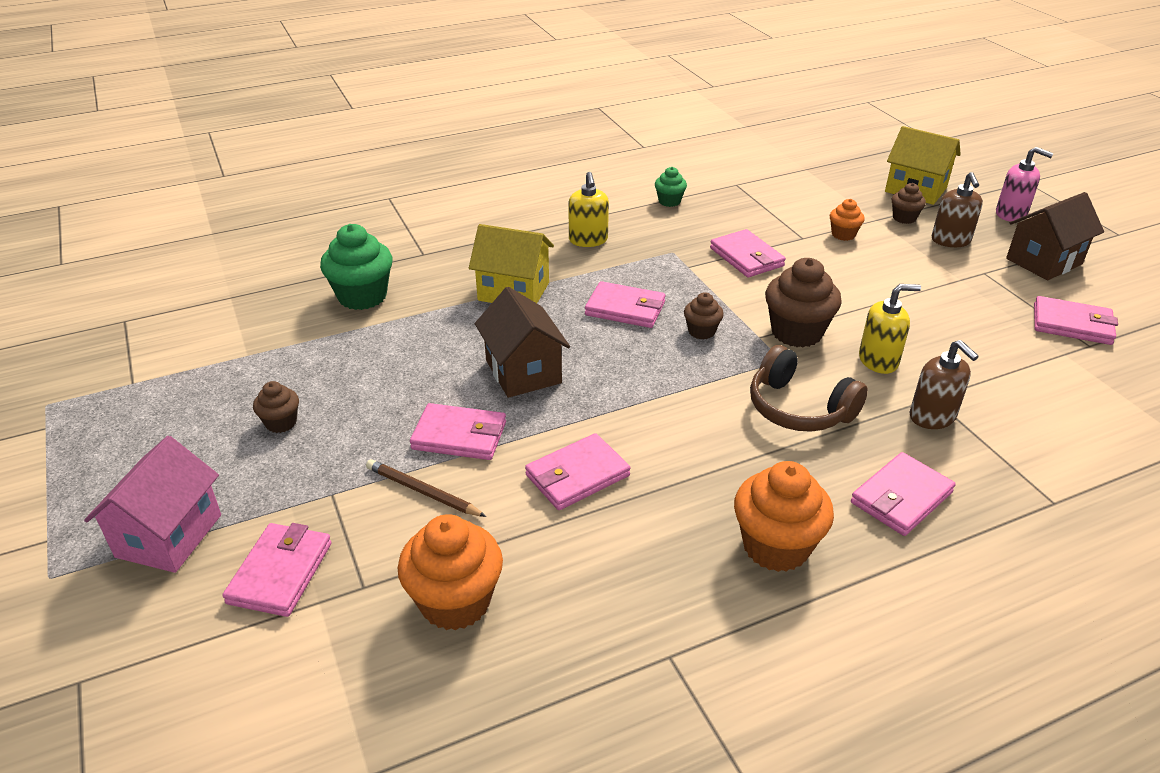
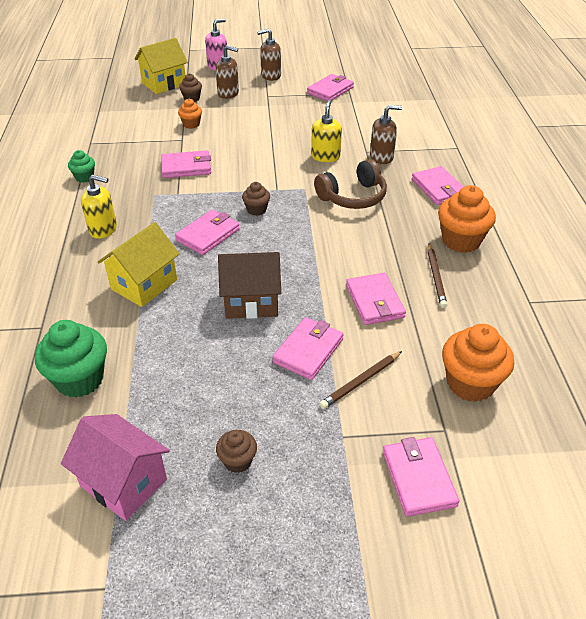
camera: 70 degrees left, 5 degrees up
(169, 536) = (353, 556): pink house -> pink house (123, 482)
(280, 572) = (418, 478): pink wallet -> pink wallet turned 45 degrees clockwise
(666, 530) = (436, 277): none -> brown pencil
(796, 332) = (281, 174): brown cupcake -> none
(1044, 261) = (270, 76): brown house -> brown soap dispenser

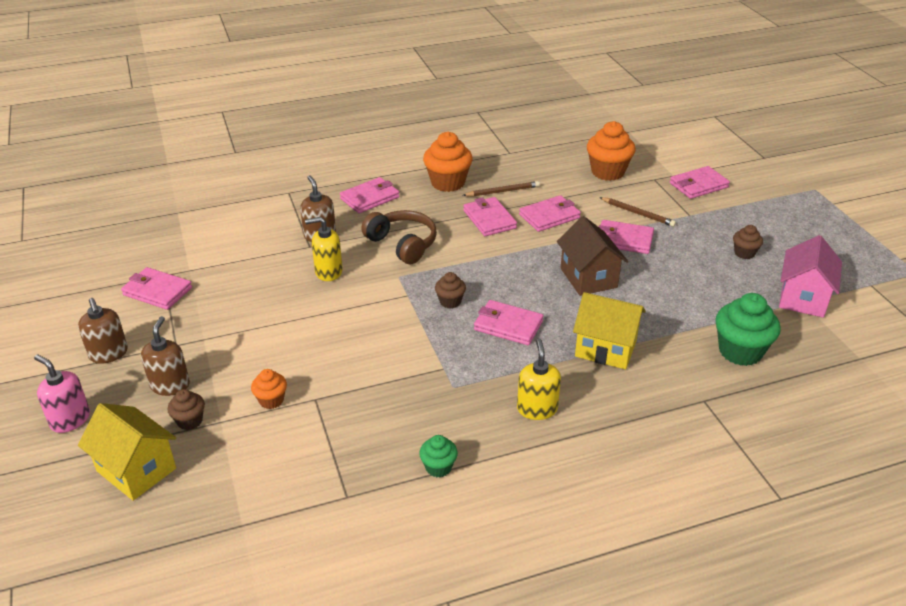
camera: 105 degrees left, 5 degrees down
(186, 167) = (383, 376): pink wallet -> pink wallet (489, 219)

